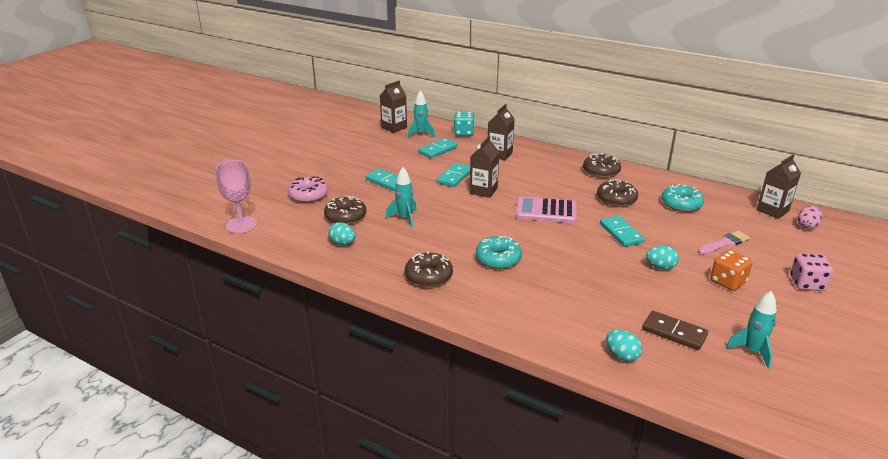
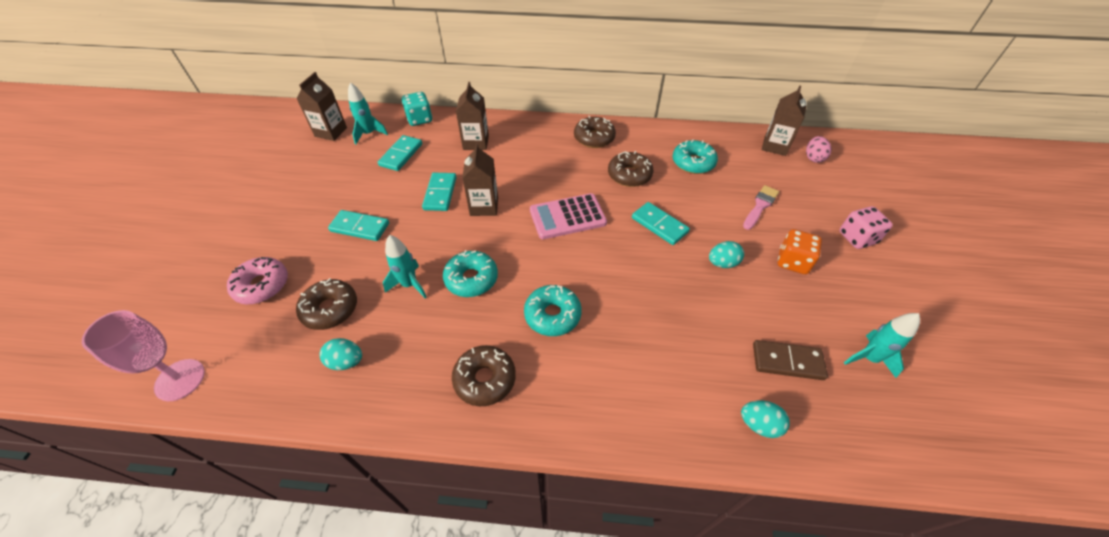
camera: 25 degrees left, 20 degrees up
(450, 226) = (471, 279): none -> turquoise donut

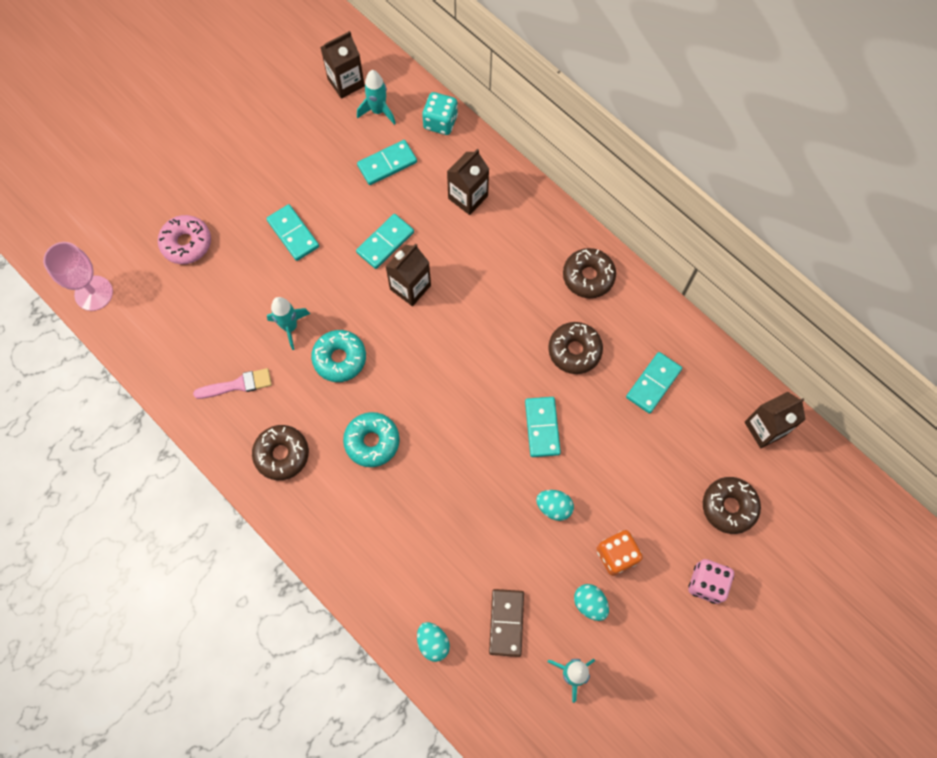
camera: 40 degrees right, 20 degrees up
(330, 309) = (220, 306): brown donut -> brown donut (729, 507)
(346, 361) = (202, 363): turquoise egg -> turquoise egg (590, 603)
(567, 217) = (471, 355): pink calculator -> none
(693, 163) = (653, 383): turquoise donut -> turquoise domino
(760, 206) = (658, 481): pink brush -> pink brush (237, 385)
(787, 361) = (506, 623): brown domino -> brown domino turned 45 degrees clockwise
(813, 158) = (787, 473): pink egg -> none

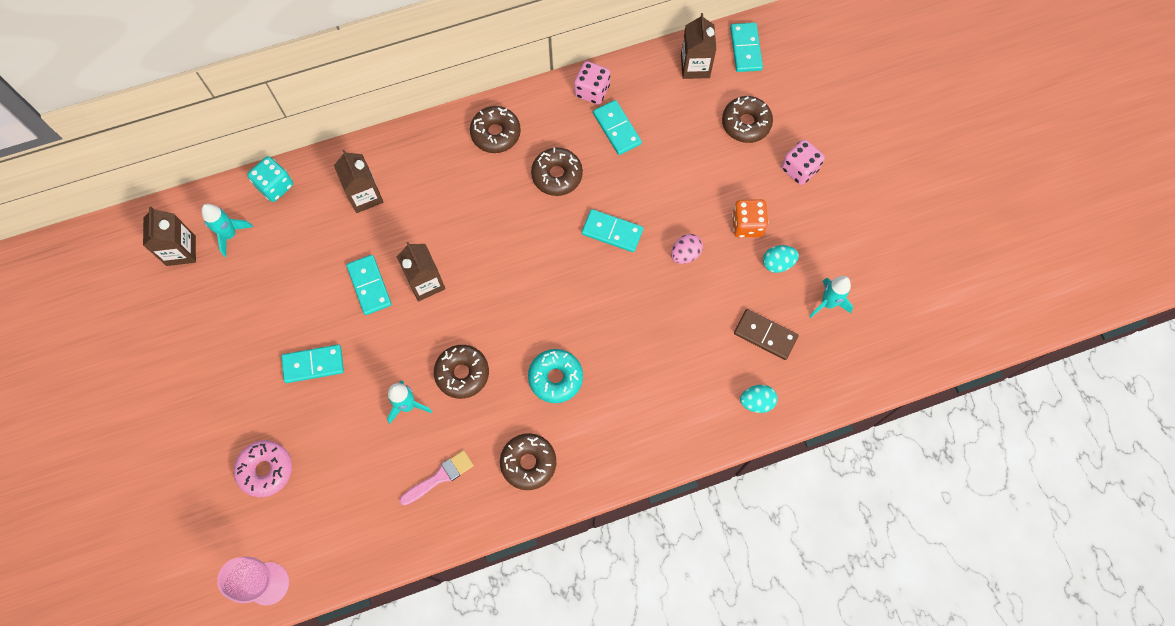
camera: 65 degrees left, 0 degrees up
(237, 385) = (440, 477): pink brush -> pink brush turned 45 degrees clockwise
(339, 358) = (462, 373): turquoise donut -> brown donut
(387, 164) = (290, 250): turquoise domino -> turquoise domino (745, 49)
(554, 507) = (685, 254): turquoise egg -> pink egg
(681, 342) = (592, 91): none -> pink dice

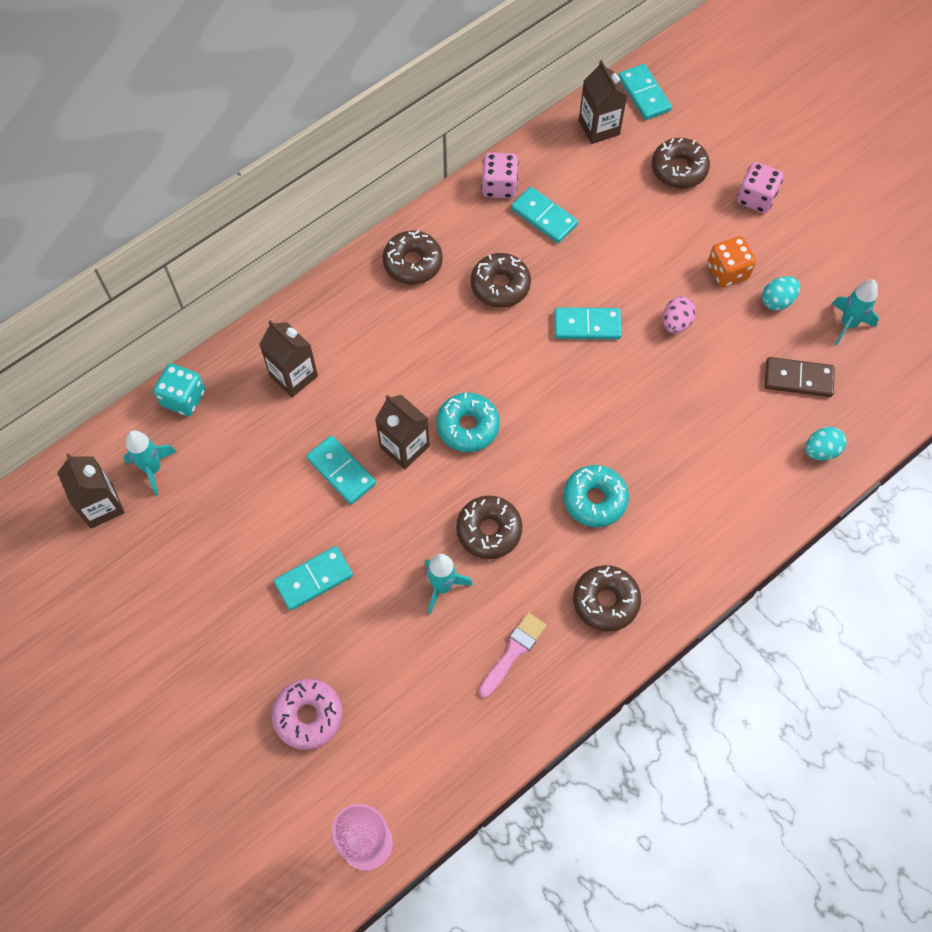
camera: 20 degrees left, 5 degrees down
(481, 283) = (467, 426): none -> turquoise donut

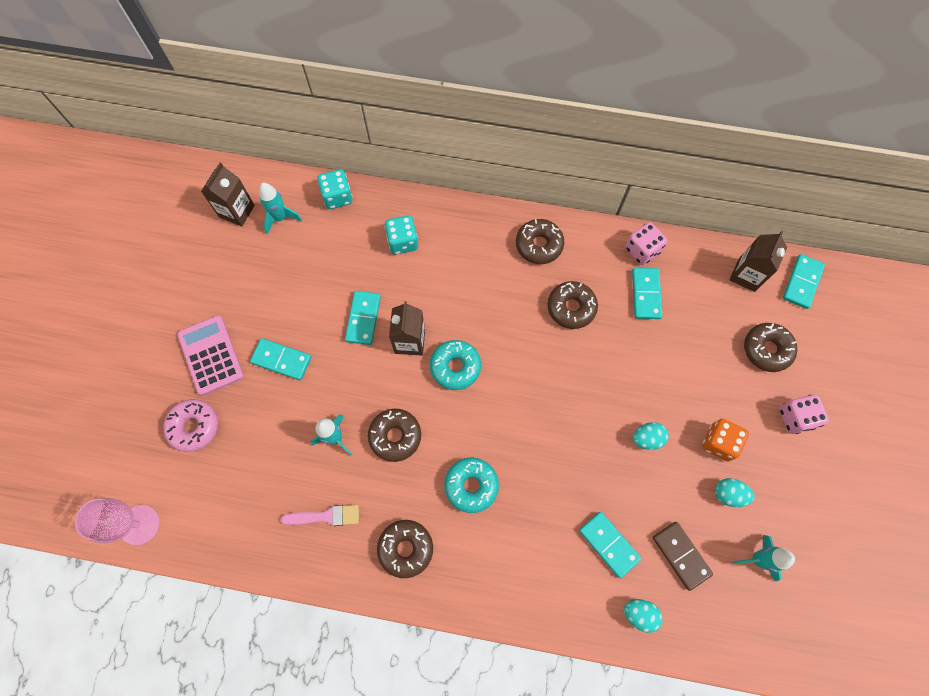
camera: 50 degrees right, 5 degrees up
(244, 645) = (211, 355): none -> pink calculator
(293, 376) = (402, 242): brown carton -> turquoise dice
(587, 325) = (592, 383): turquoise domino -> turquoise domino (609, 544)
(676, 323) = (647, 438): pink egg -> turquoise egg

